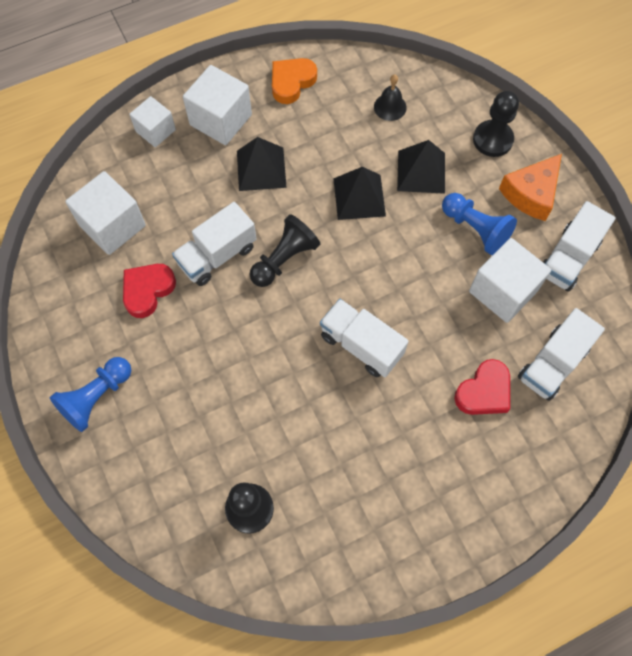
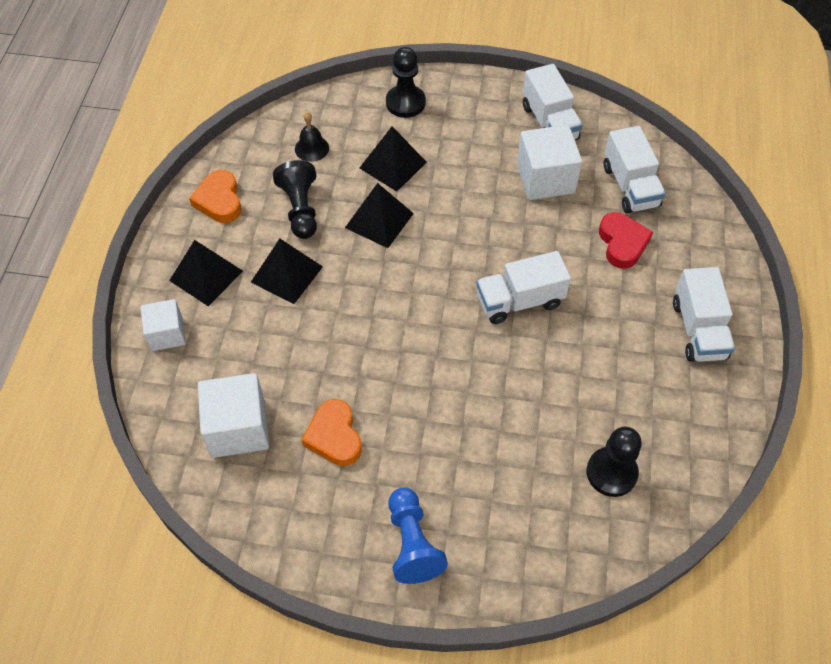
camera: 55 degrees left, 10 degrees down
(147, 290) = (334, 436): red heart -> orange heart
(217, 255) = (345, 358): white truck -> white truck (698, 330)
(221, 120) = (206, 275): white cube -> black pyramid
(284, 259) = (393, 309): black pawn -> black pawn (300, 209)
(475, 229) = (476, 162): blue pawn -> none
(531, 194) = (475, 110): orange cheese -> none

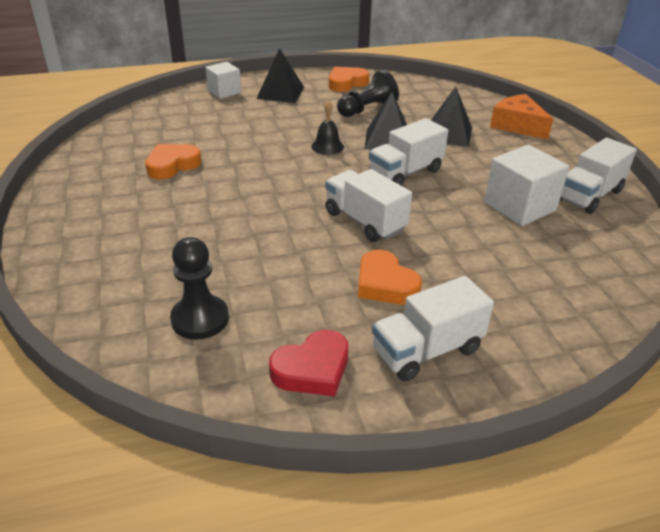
camera: 65 degrees right, 20 degrees down
(238, 428) = (162, 129): white cube -> none
(286, 274) = (304, 117): black pyramid -> none
(312, 148) = (427, 101): black bell -> black bell (327, 146)
(405, 103) = (517, 125): black pawn -> orange cheese
(412, 543) = (85, 219): blue pawn -> none
(614, 323) = (385, 284): none -> orange heart
(622, 243) = (492, 269): red heart -> red heart (312, 369)
(630, 186) = (572, 260): white truck -> white truck (405, 173)

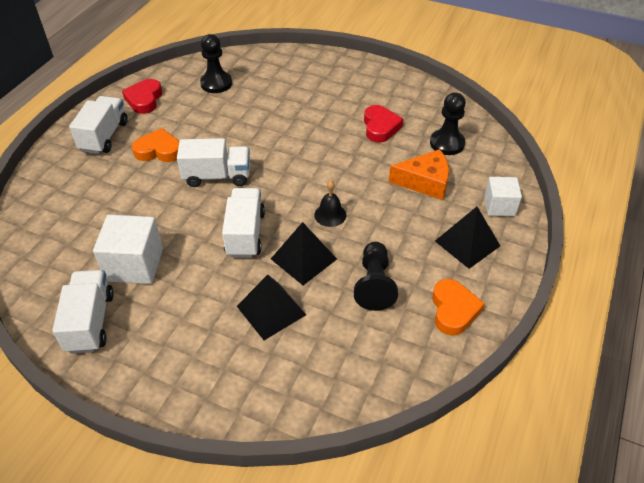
camera: 130 degrees right, 10 degrees up
(163, 128) = (447, 143): none -> black pawn
(172, 165) = (380, 127): orange heart -> red heart
(517, 125) = (228, 384): orange cheese -> orange cheese (425, 182)

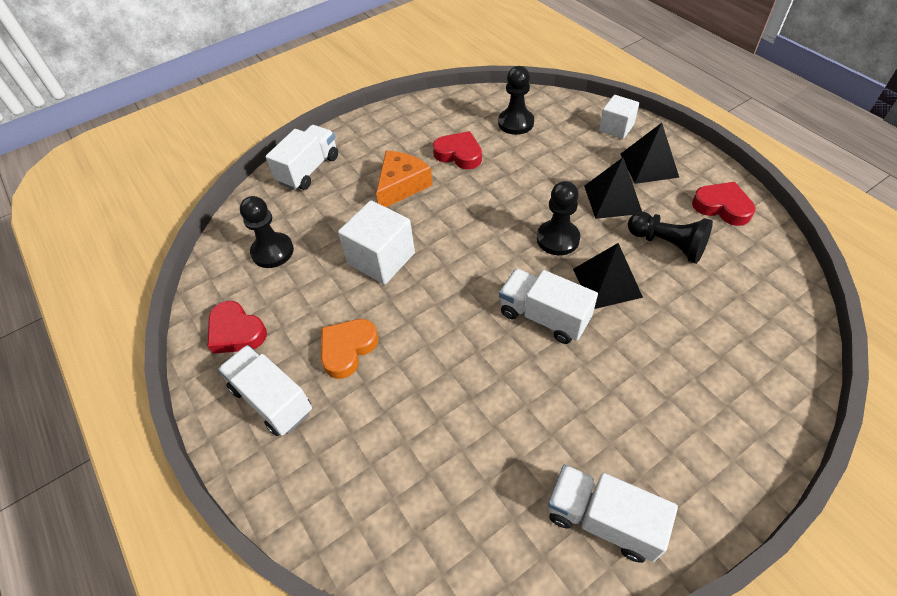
camera: 55 degrees left, 5 degrees up
(134, 264) = (532, 440): white cube -> white cube (381, 258)
(217, 176) = (436, 308): white truck -> white truck (309, 170)
(271, 310) = (664, 335): black pyramid -> black pyramid (613, 199)
(330, 215) = (558, 239): black bell -> black pawn
(425, 182) = (556, 157): orange cheese -> orange cheese (402, 185)
(453, 310) = (722, 207): orange heart -> red heart

